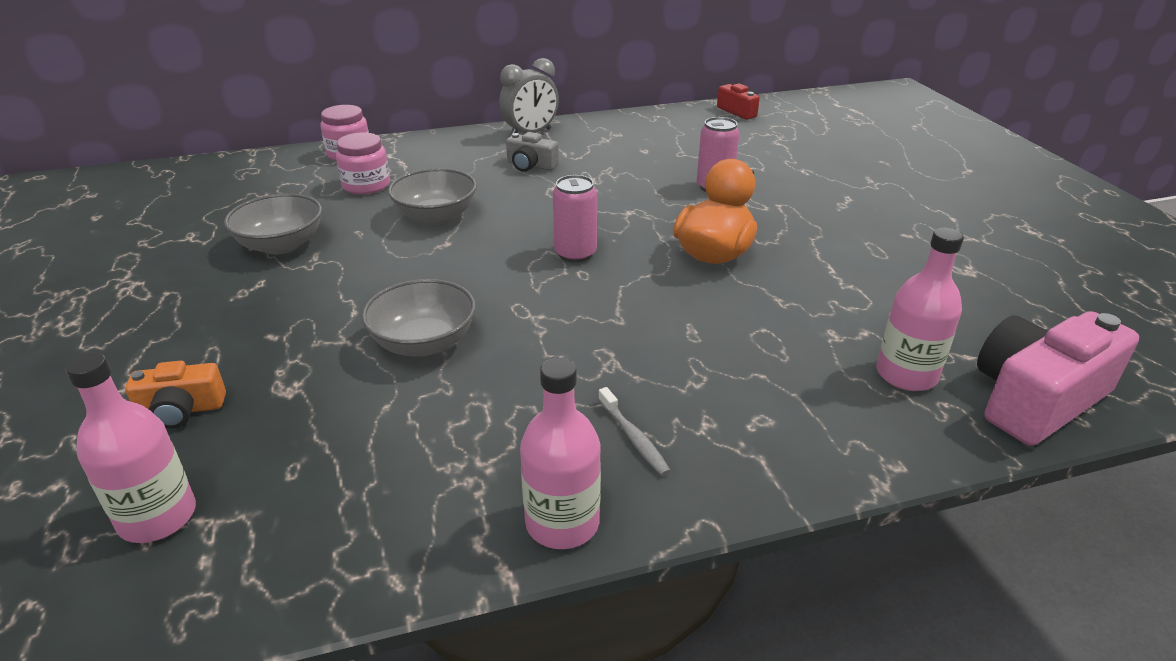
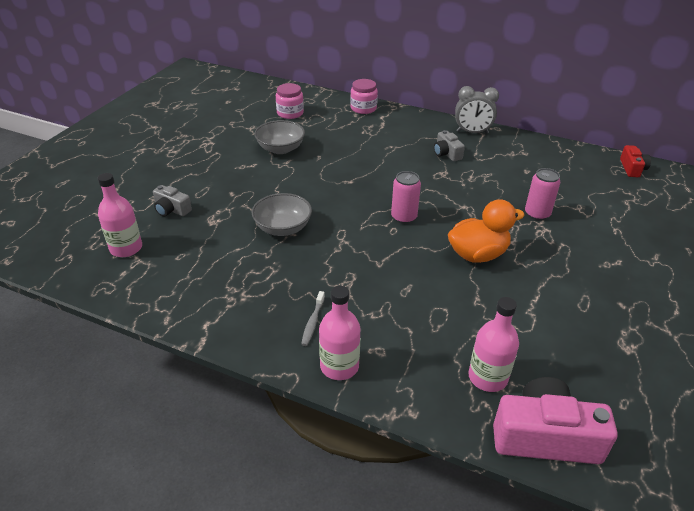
camera: 40 degrees right, 5 degrees up
(181, 410) = (171, 209): orange camera -> grey camera
(366, 185) = (351, 131): pink jar -> pink jar (290, 113)
(436, 216) = (362, 164): grey bowl -> none
(562, 523) = (242, 337): pink bottle -> pink bottle (339, 366)

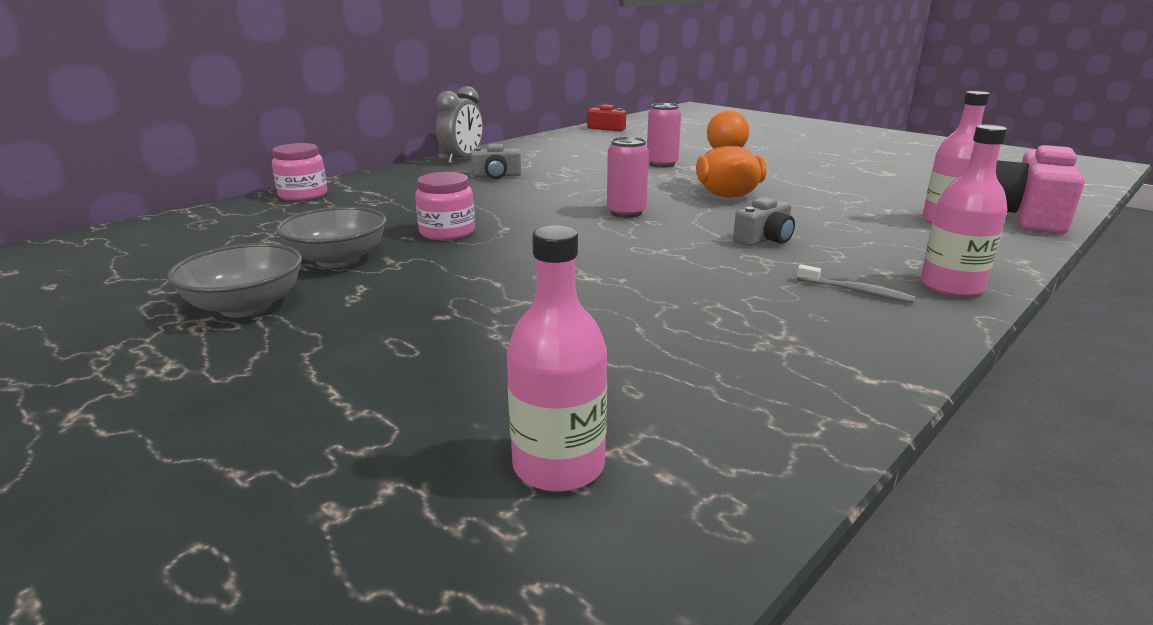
camera: 70 degrees left, 15 degrees down
(171, 209) = (437, 388): grey camera -> grey camera (764, 238)
(283, 228) = (598, 285): grey bowl -> grey bowl (246, 306)
(290, 113) = (221, 239): pink jar -> pink jar (447, 232)

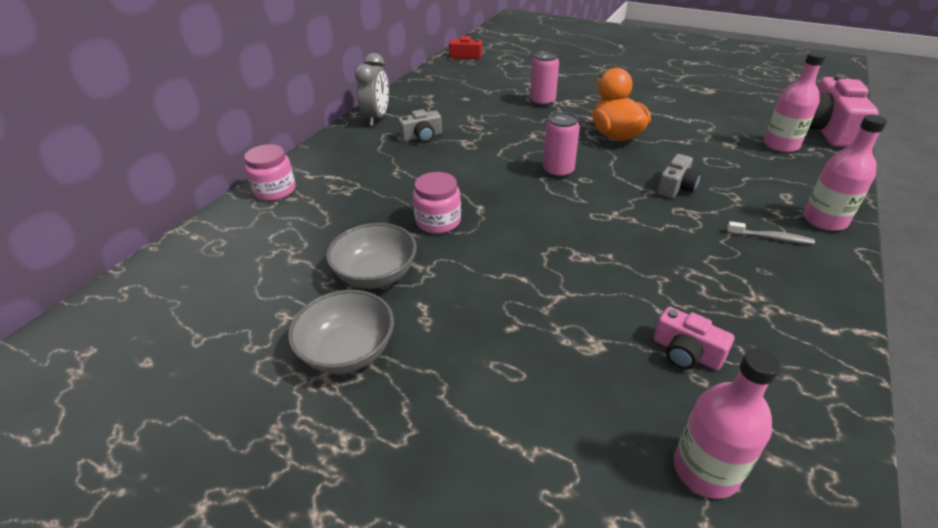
camera: 15 degrees left, 15 degrees up
(638, 366) = (686, 352): none -> pink camera

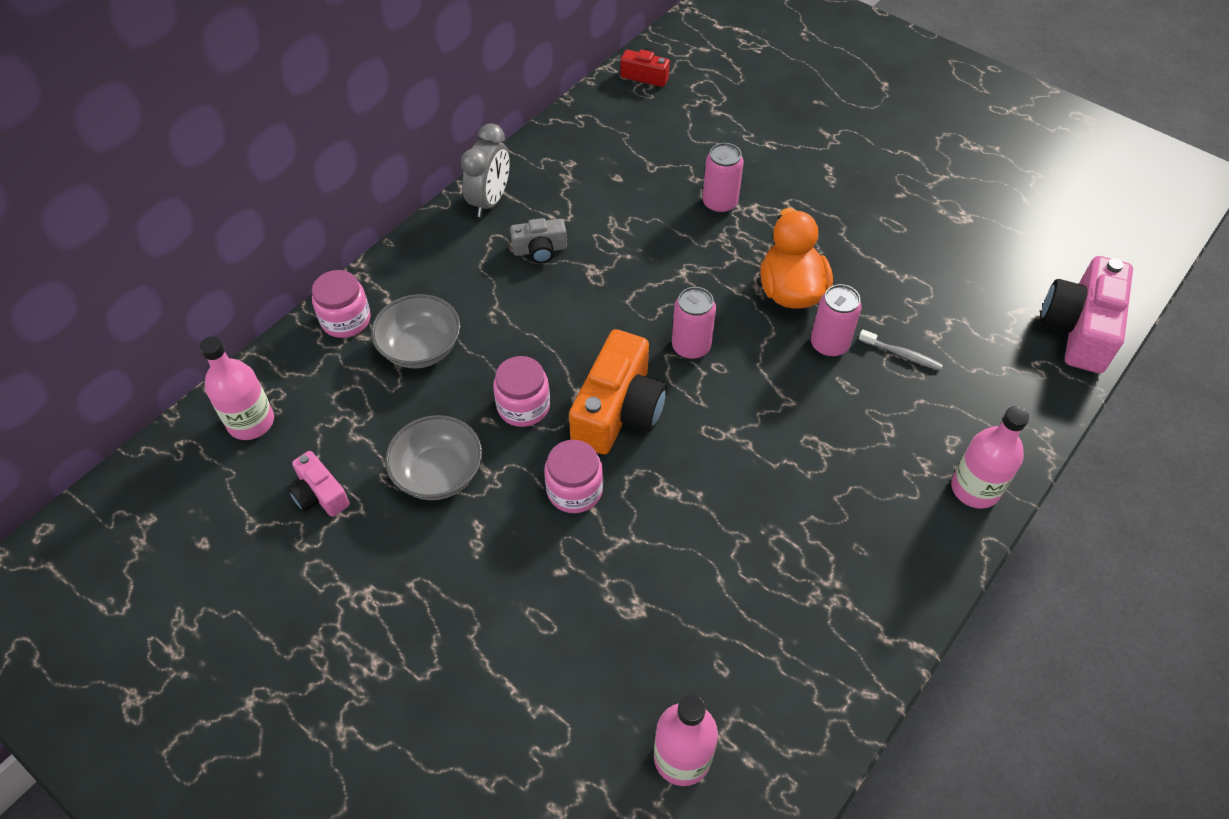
camera: 10 degrees right, 15 degrees up
(348, 351) = (393, 568): grey bowl -> grey bowl (420, 348)
(502, 268) = (574, 490): none -> pink jar
(518, 213) = (618, 410): none -> orange camera
(659, 157) = (829, 344): none -> pink can
(676, 187) = (825, 401): grey camera -> none
(686, 352) = (723, 635): pink camera -> pink camera (320, 494)
(771, 238) = (895, 503): grey toothbrush -> grey toothbrush (902, 354)
(781, 145) = (1000, 349): pink bottle -> pink bottle (251, 422)

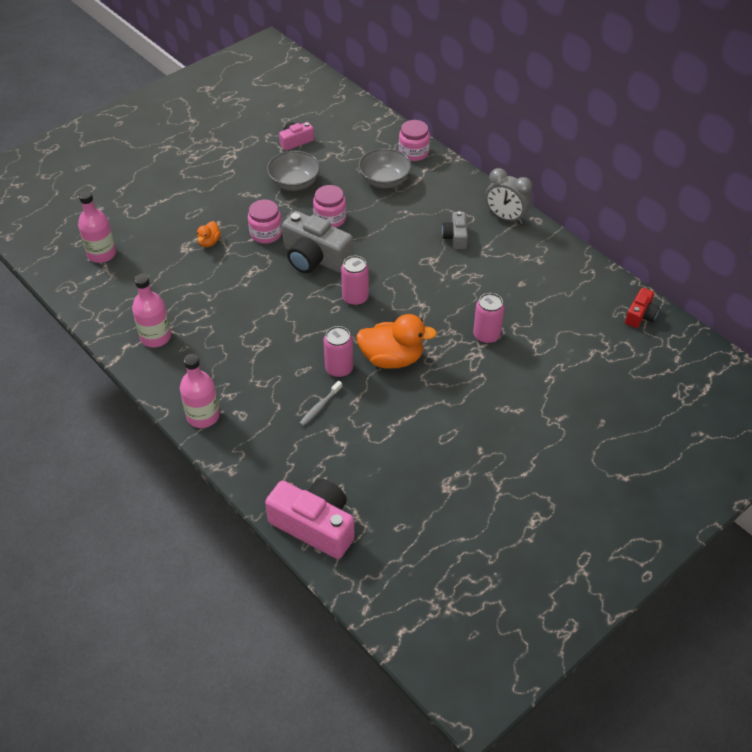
camera: 100 degrees right, 5 degrees down
(251, 422) = (349, 118): pink bottle -> pink bottle (155, 337)
(612, 573) = (209, 242): none -> orange duck
(618, 410) = (315, 258): orange camera -> grey camera

